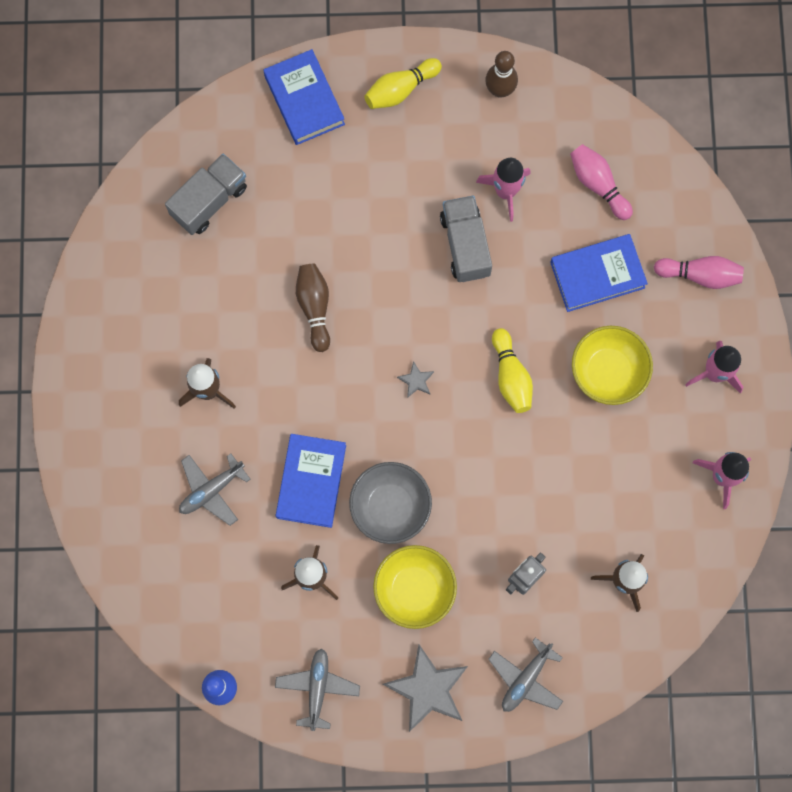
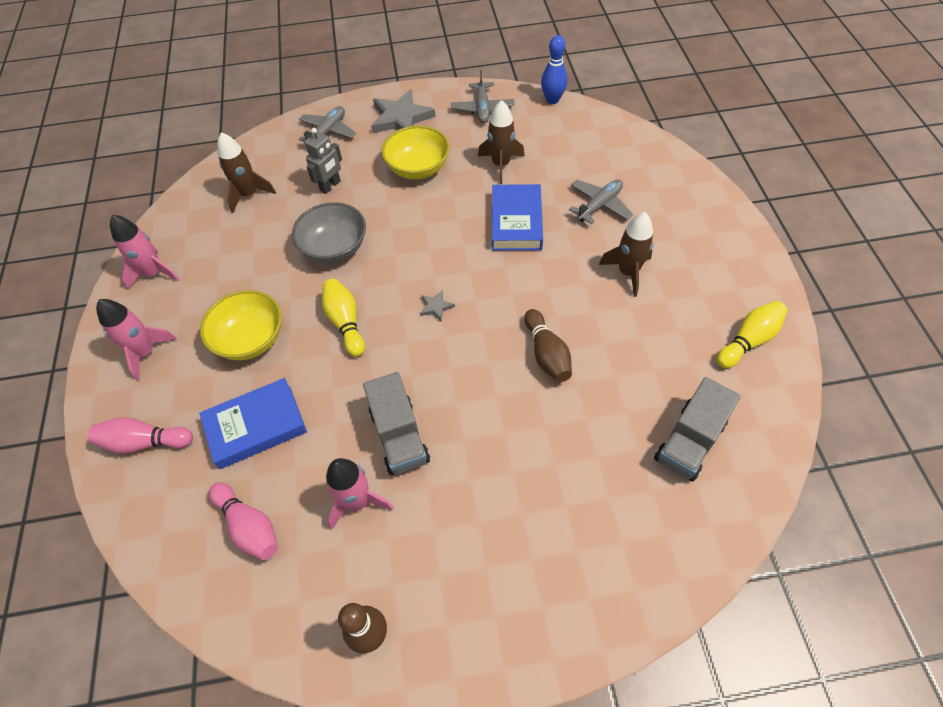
camera: 175 degrees right, 20 degrees down
(304, 100) = (617, 580): blue book -> none
(390, 507) = (445, 215): grey bowl -> grey bowl (335, 248)
(400, 89) = (499, 615): yellow bowling pin -> yellow bowling pin (748, 340)

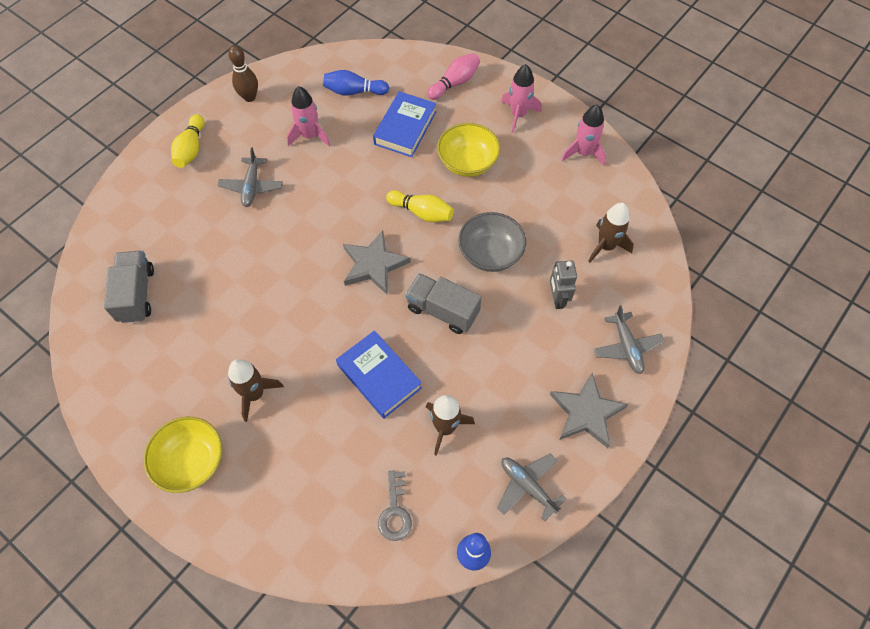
camera: 135 degrees right, 5 degrees up
(249, 526) = (354, 91): pink bowling pin -> blue bowling pin
(399, 436) = (318, 178): grey truck -> grey truck (442, 311)
(418, 168) = (509, 368): yellow bowl -> yellow bowl (191, 461)
(436, 307) = (373, 264): grey star -> grey star, size x2.25
(547, 354) = (269, 286): brown bowling pin -> none
(580, 144) = (395, 511): none -> grey key
(599, 205) = (323, 447): grey plane -> grey plane (251, 186)
(748, 340) = (128, 399): yellow bowling pin -> yellow bowling pin (191, 149)

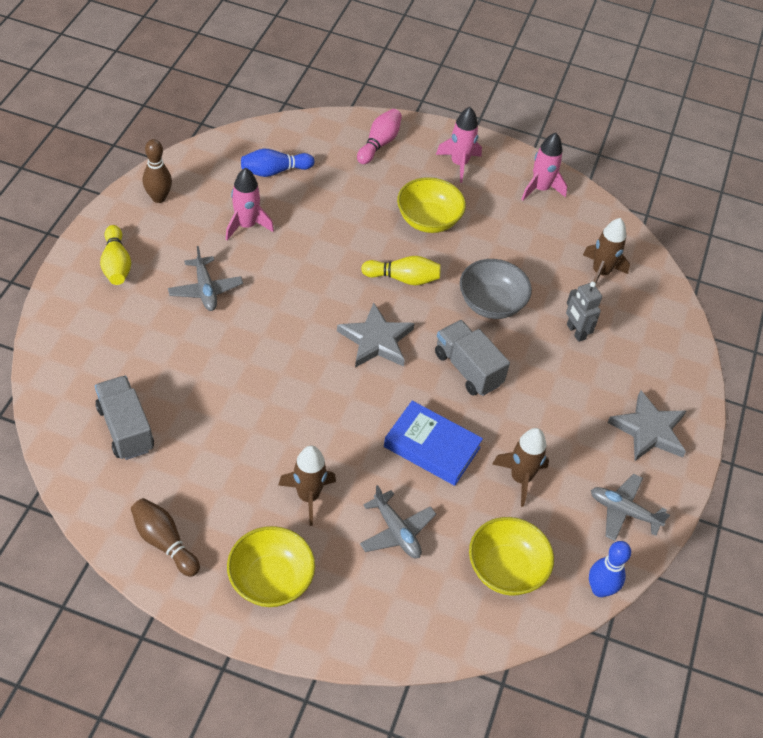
camera: 25 degrees left, 10 degrees down
(123, 403) = (164, 542): none -> brown bowling pin
(395, 511) = (506, 569): grey key -> yellow bowl
(405, 128) = (347, 198): blue book -> none
(442, 311) = (467, 369): grey truck -> grey truck turned 45 degrees clockwise
(626, 347) = (660, 361): grey plane -> grey plane (396, 531)

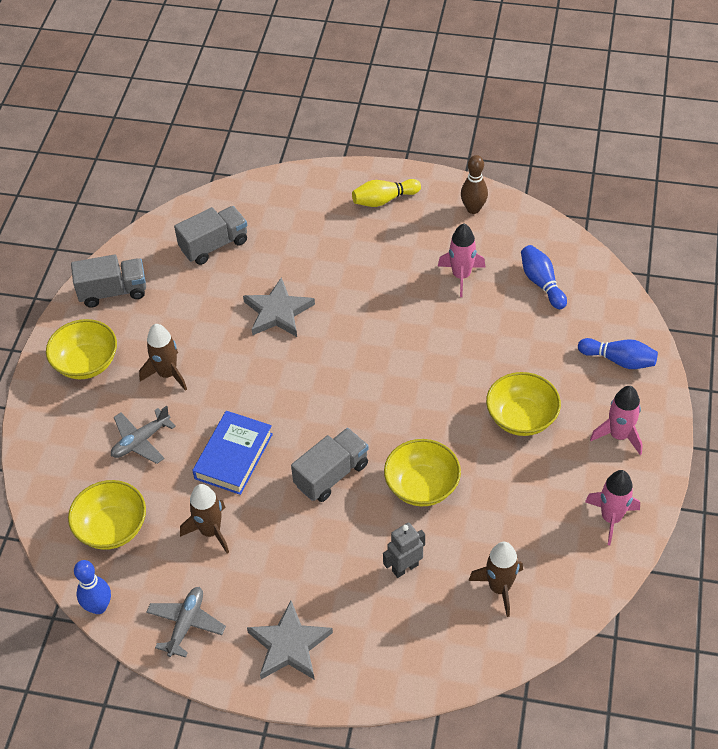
camera: 90 degrees right, 0 degrees up
(164, 542) = (113, 292): brown bowling pin -> grey truck
(205, 290) = (373, 263): grey plane -> none
(376, 340) = (348, 396): grey star -> grey star (278, 312)
(379, 144) = (619, 360): pink bowling pin -> blue bowling pin
(403, 278) = (433, 407): yellow bowling pin -> none
(491, 304) = (422, 486): grey bowl -> yellow bowl

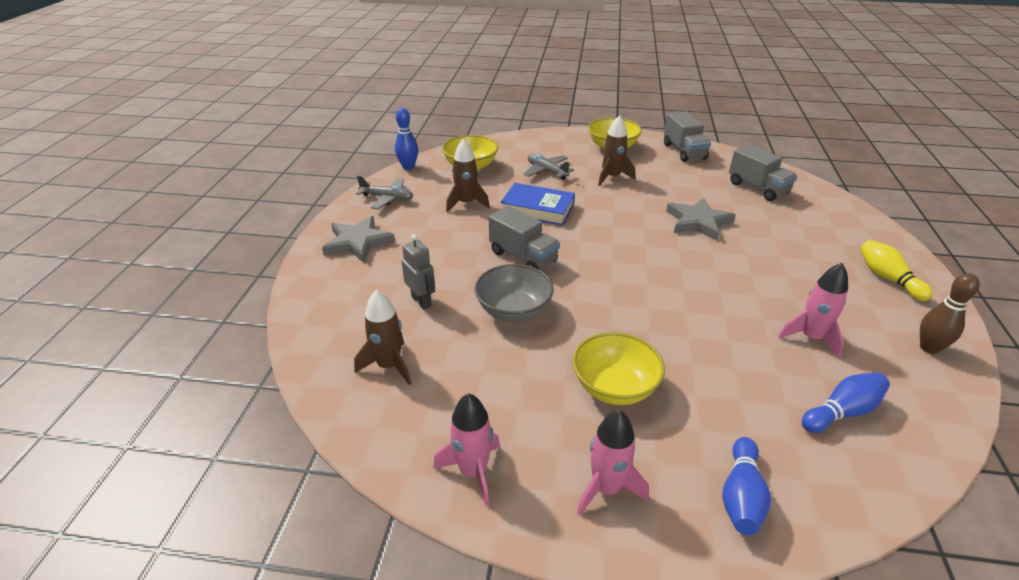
camera: 85 degrees right, 15 degrees down
(422, 486) = (513, 310): yellow bowl -> grey bowl

